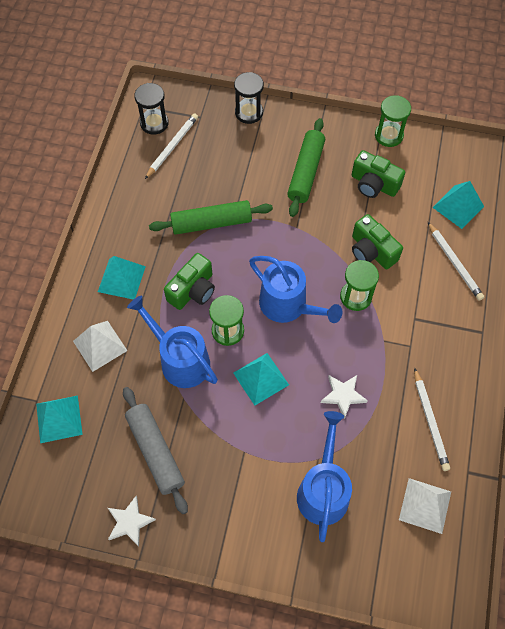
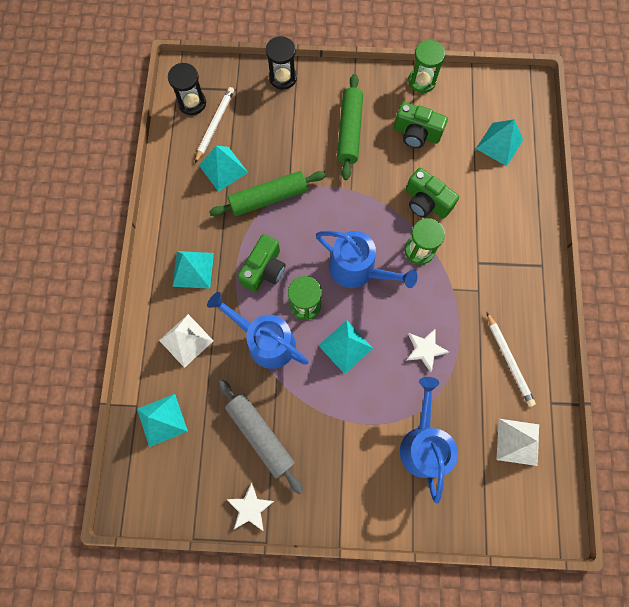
camera: 10 degrees left, 10 degrees up
(172, 188) = (223, 168): none -> turquoise pyramid
(454, 263) = (505, 201): white pencil -> none

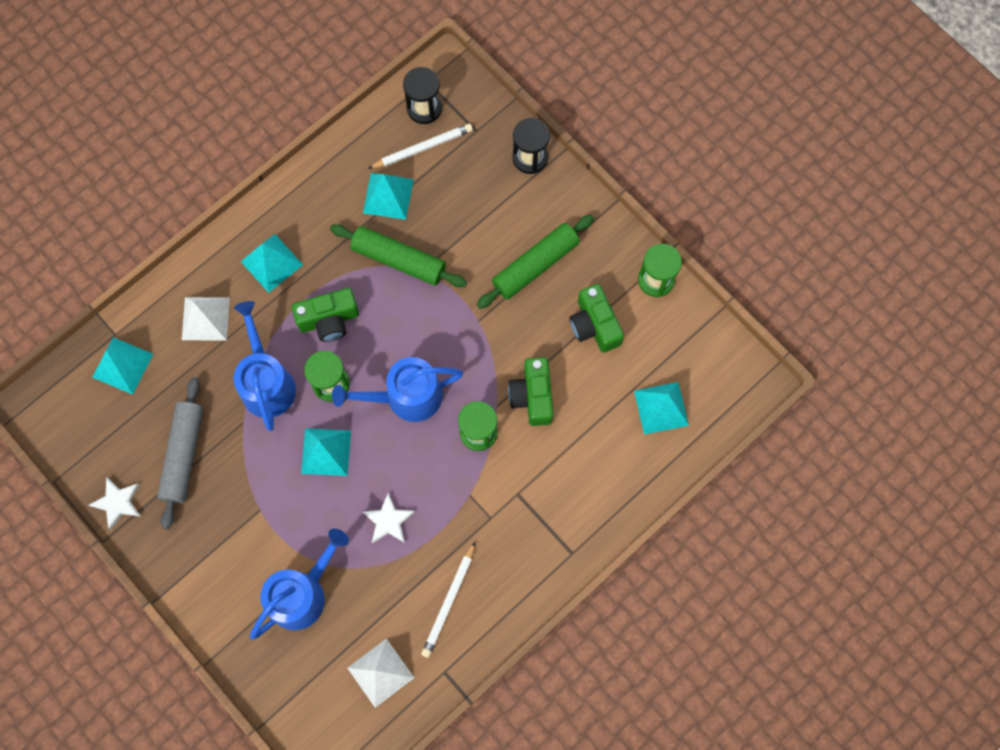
camera: 45 degrees right, 0 degrees up
(357, 270) = (406, 397): blue watering can -> blue watering can turned 90 degrees clockwise

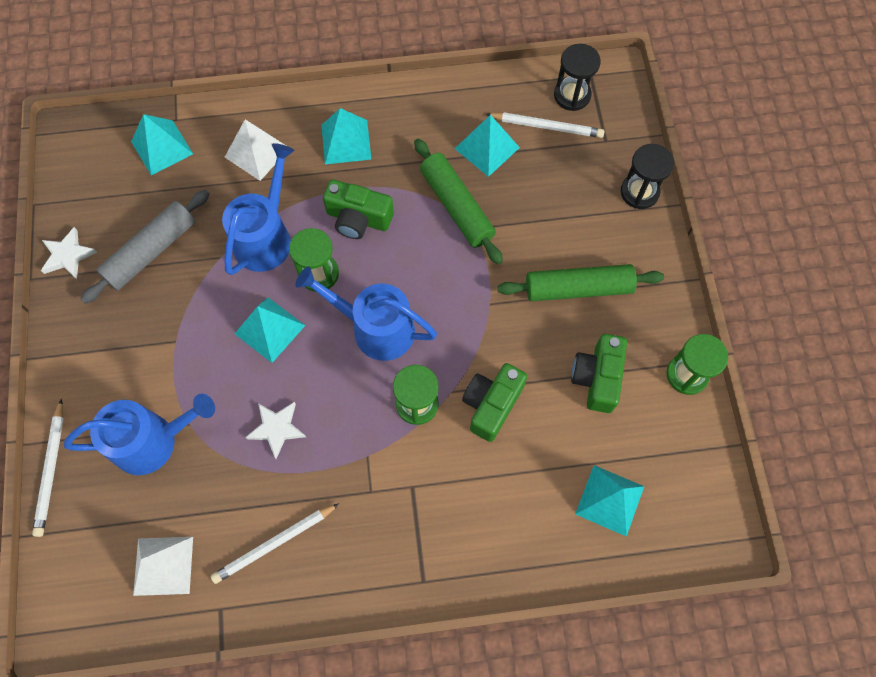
camera: 35 degrees right, 5 degrees down
(242, 667) = (51, 470): none -> white pencil

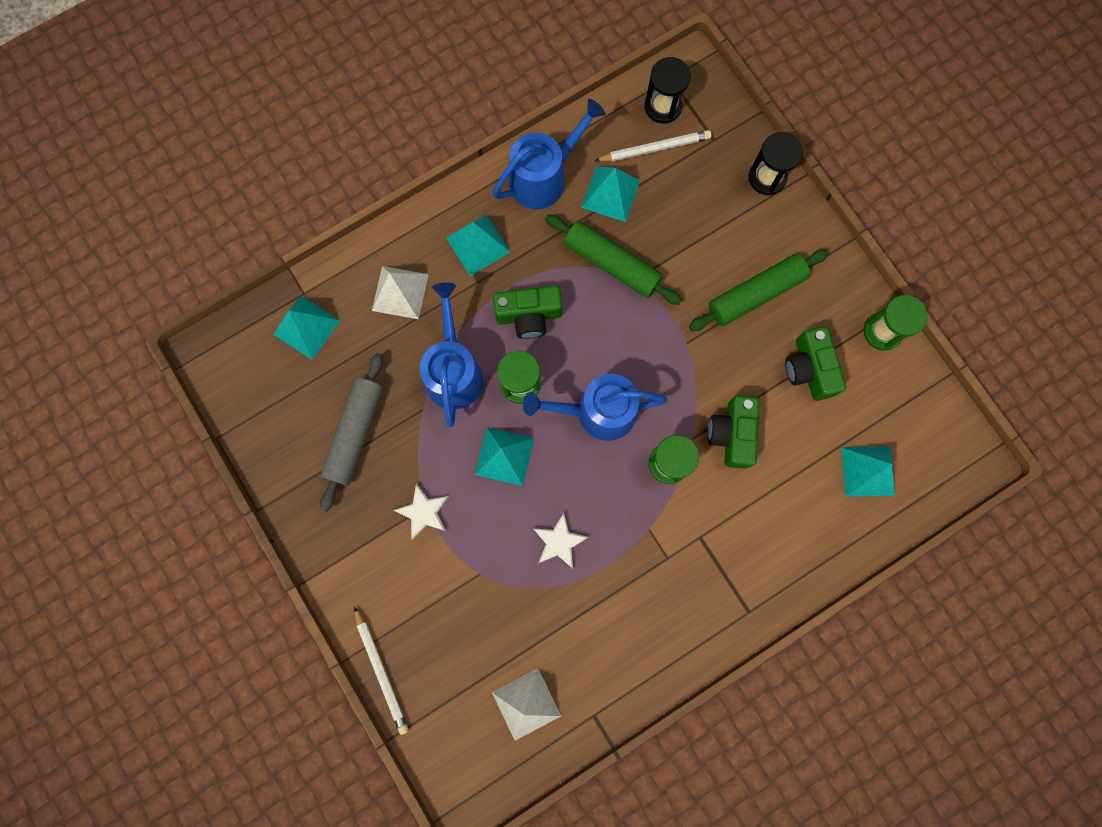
camera: 25 degrees left, 10 degrees up
(68, 255) = (279, 472): white star -> white star (424, 512)
(152, 441) = (456, 604): blue watering can -> blue watering can (543, 177)
(274, 543) = (610, 640): white pencil -> none

